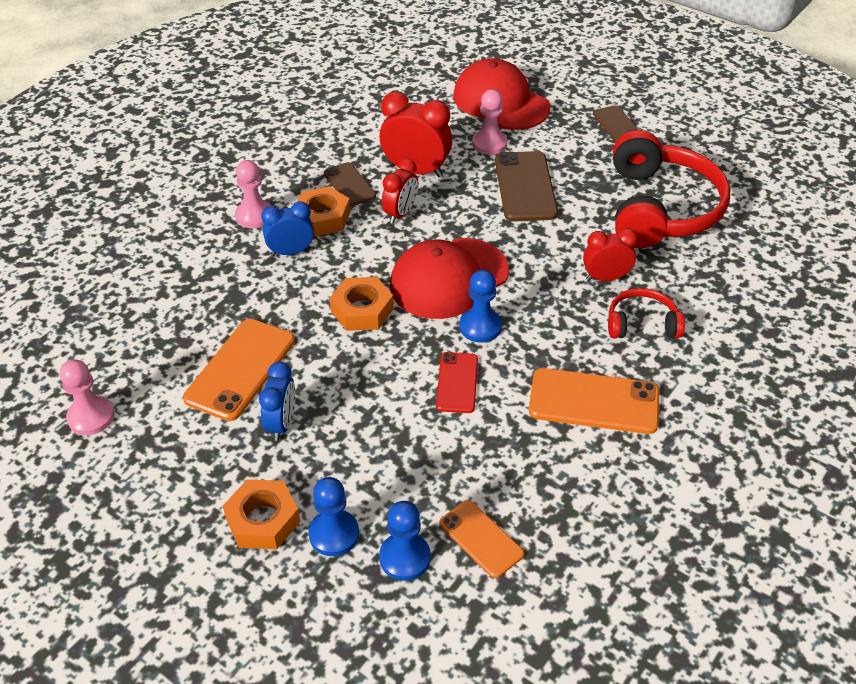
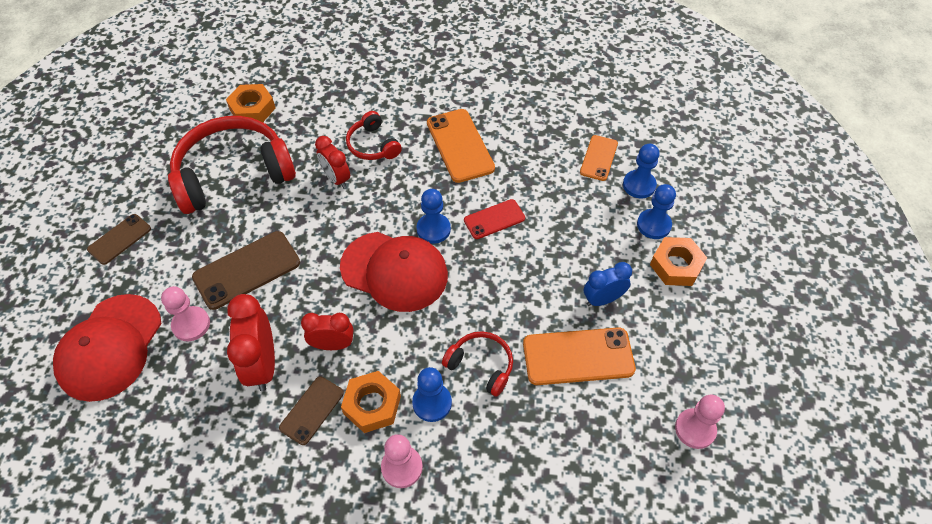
camera: 120 degrees left, 10 degrees up
(291, 252) = (432, 403): blue clock -> blue pawn
(296, 297) = (481, 365): none -> red headphones
(362, 310) = (465, 310): orange nut -> orange nut (252, 109)

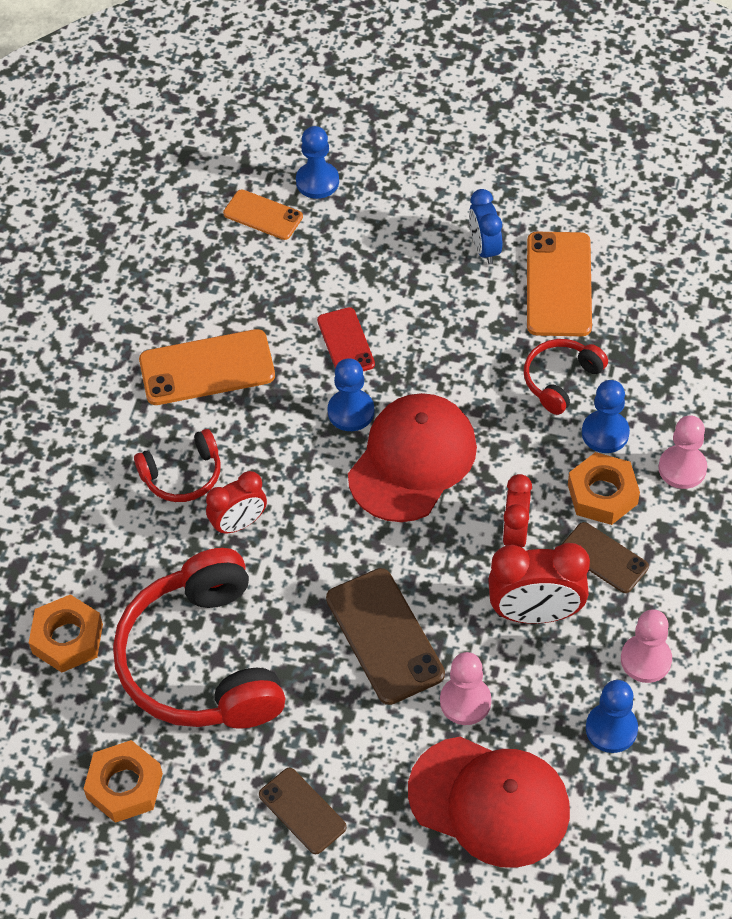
camera: 80 degrees left, 0 degrees up
(653, 225) = (383, 179): blue pawn -> blue pawn (611, 729)
(676, 265) = (446, 170): orange nut -> orange nut (124, 786)
(695, 429) = (656, 197): pink pawn -> pink pawn (646, 660)

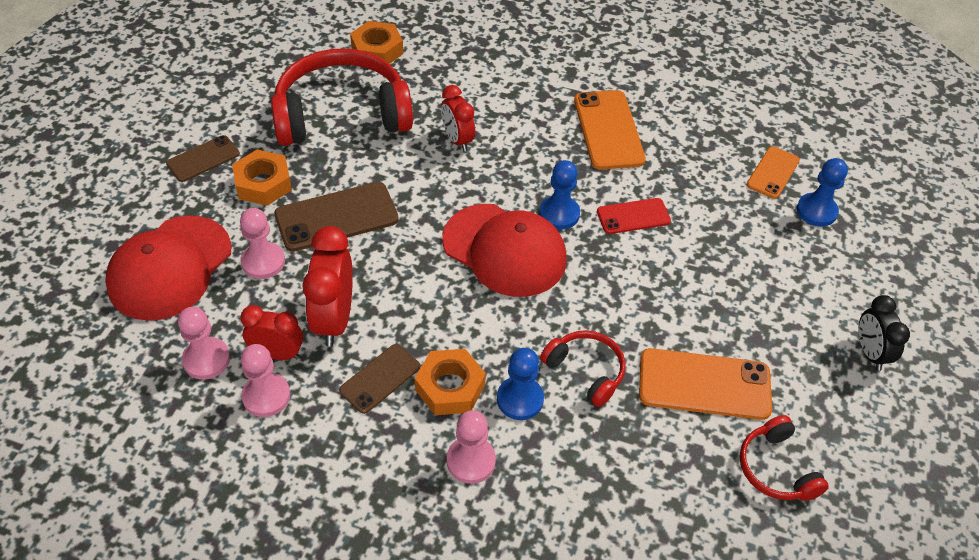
camera: 90 degrees right, 5 degrees down
(124, 786) = (255, 72): orange nut -> orange nut (263, 183)
(183, 475) = (506, 112): red headphones -> red headphones (776, 468)
(484, 248) = (746, 328): blue clock -> none
(498, 156) = (870, 353): none -> black clock
(515, 534) = (417, 314): red clock -> red clock (277, 354)
(611, 729) = (206, 359): blue pawn -> pink pawn

